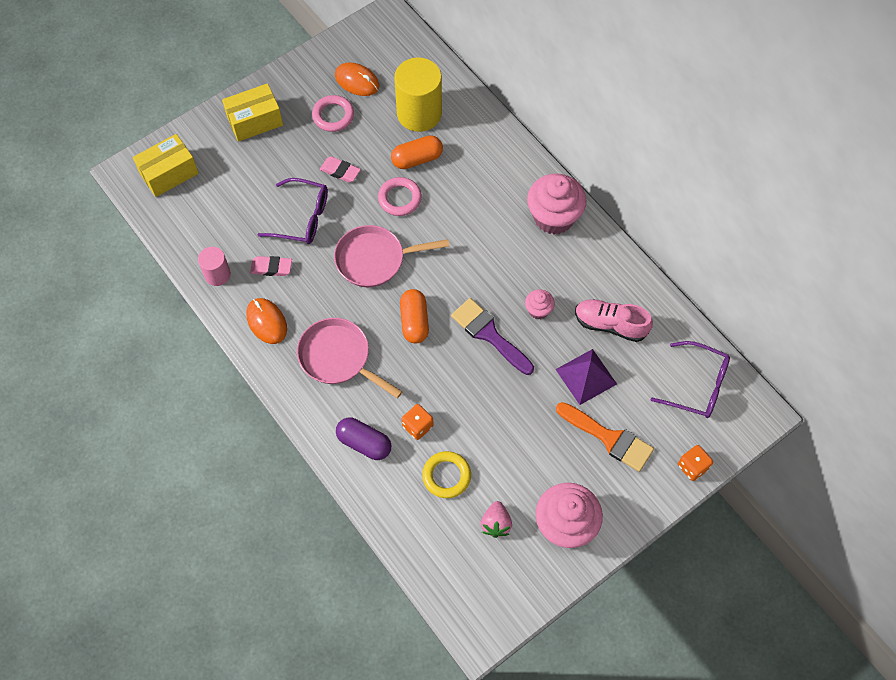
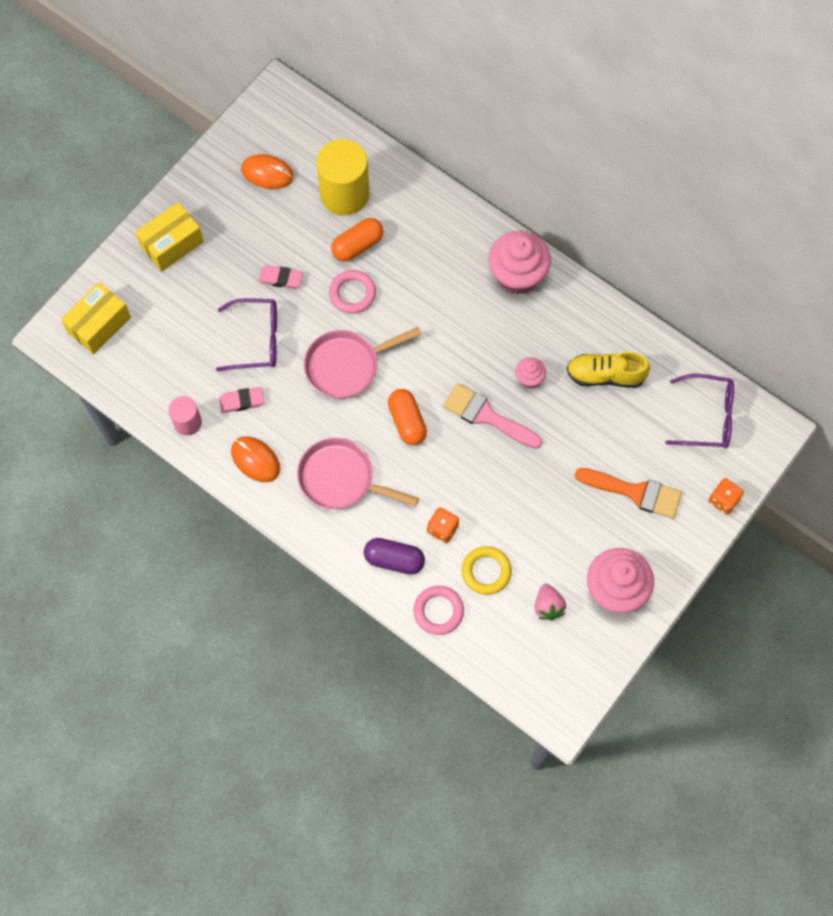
camera: 15 degrees left, 5 degrees up
(333, 116) = (254, 218): pink ring -> pink ring (438, 611)
(489, 334) = (486, 416): purple brush -> pink brush
(586, 376) = (595, 435): purple pyramid -> none
(610, 325) = (605, 375): pink shoe -> yellow shoe

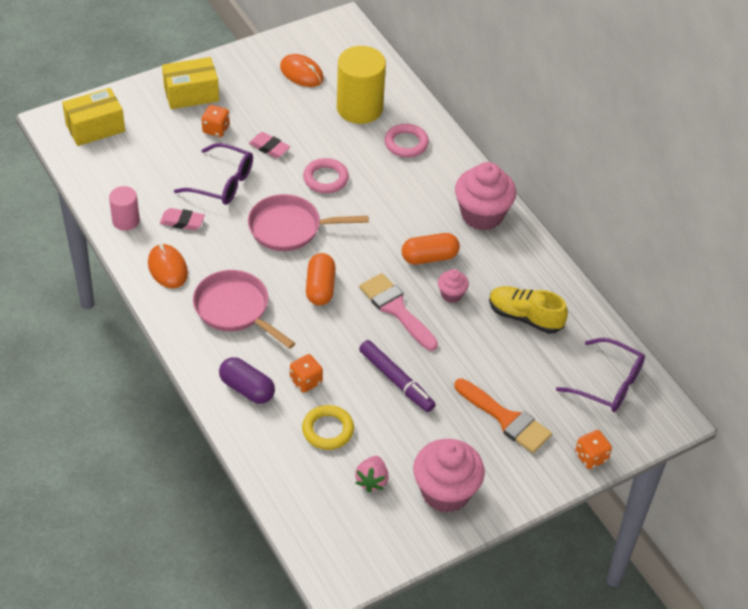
camera: 20 degrees right, 20 degrees down
(218, 277) = (216, 129): none -> orange dice
(357, 245) = (350, 147): orange capsule -> orange capsule (429, 257)
(438, 611) = (264, 445): pink ring -> pink ring (406, 143)
(522, 493) = (396, 380): none -> purple marker

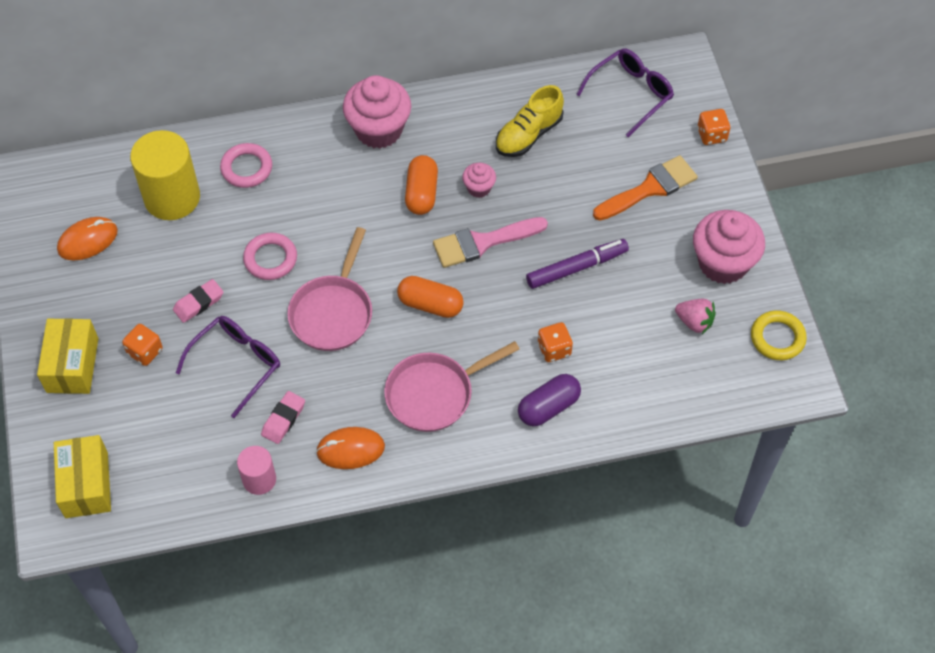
camera: 70 degrees left, 10 degrees up
(328, 430) = (622, 345): yellow ring -> yellow ring (777, 338)

